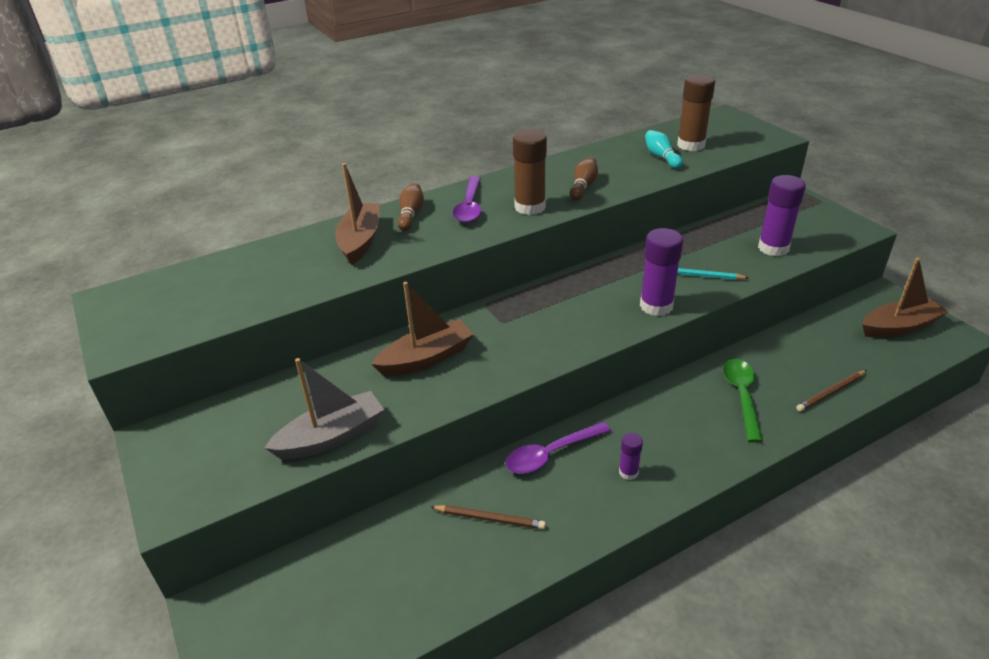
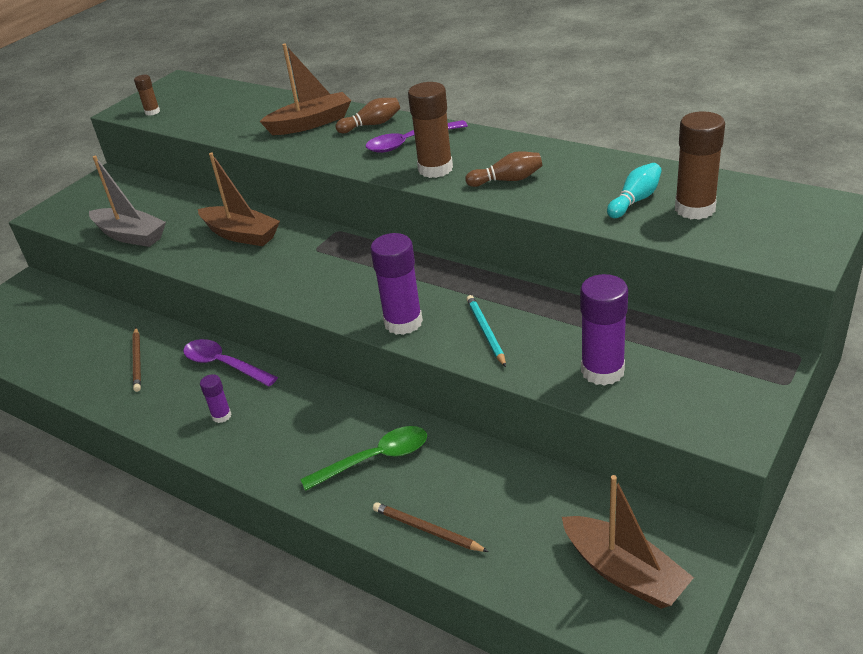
camera: 65 degrees right, 0 degrees up
(164, 328) = (152, 112): none -> brown glue stick

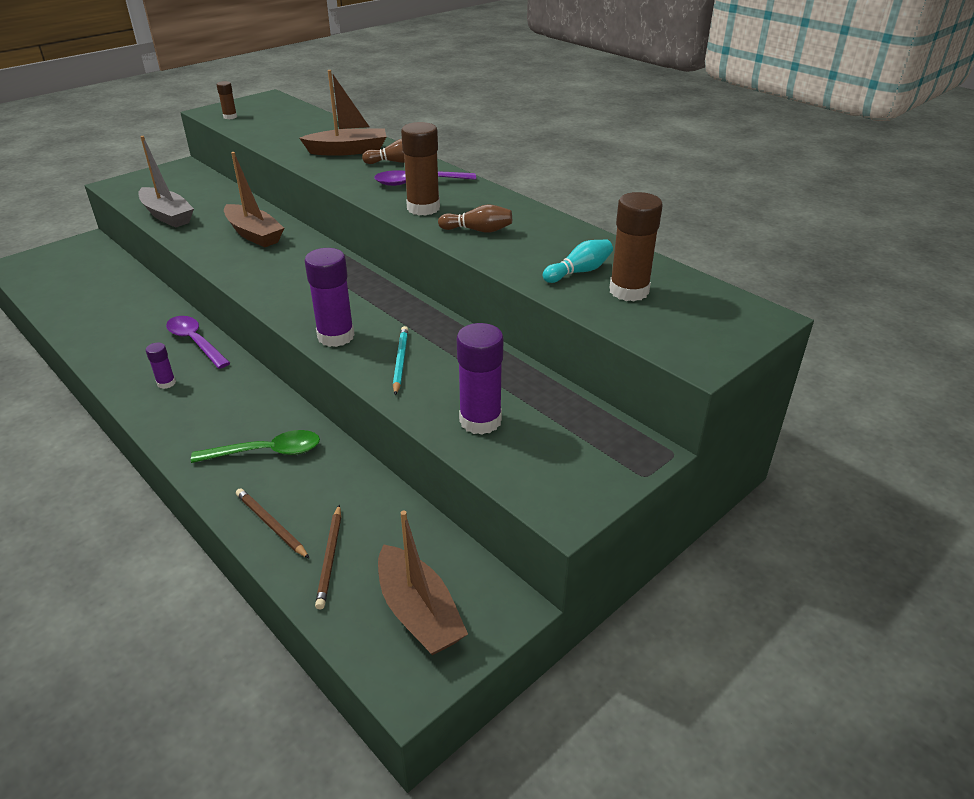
camera: 10 degrees right, 0 degrees up
(137, 361) = (130, 322): brown pencil -> brown pencil (330, 558)

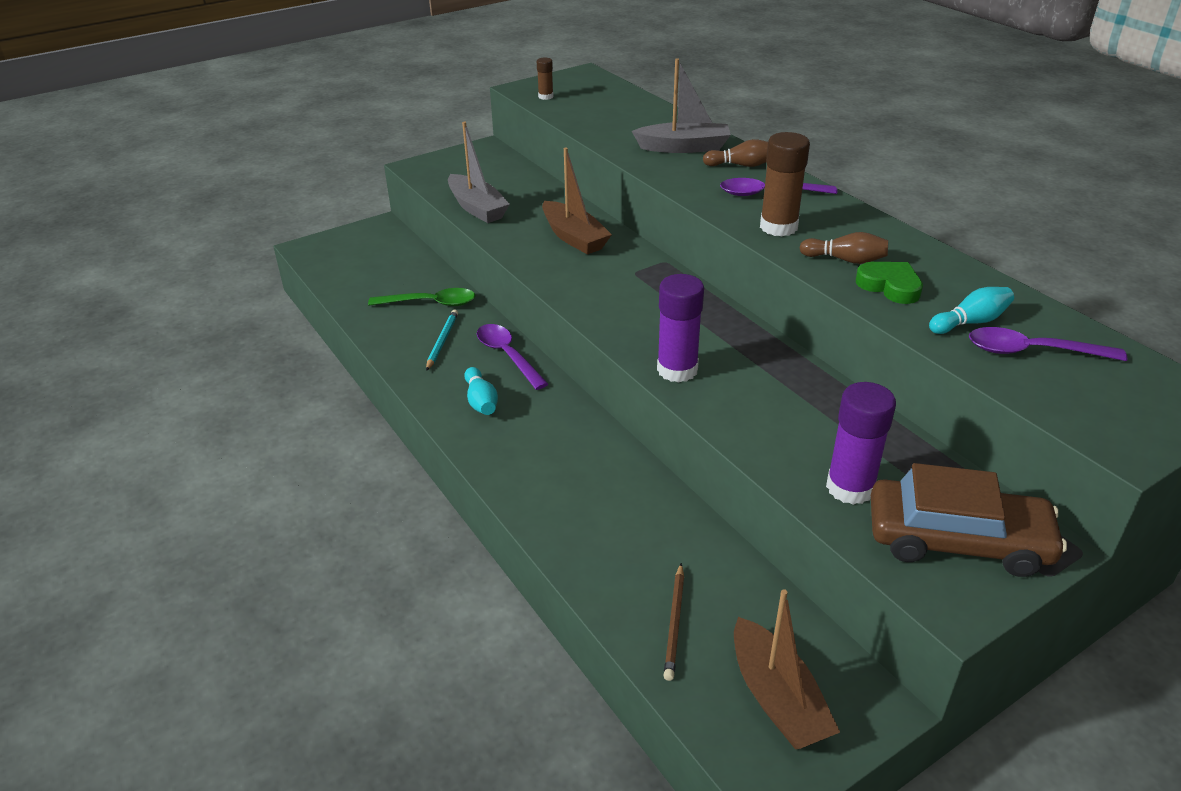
camera: 10 degrees right, 0 degrees up
(166, 383) = (481, 401): purple glue stick -> turquoise bowling pin
(266, 452) = (595, 493): green spoon -> green spoon (430, 303)
(271, 525) = (607, 577): brown pencil -> none
(348, 151) = (683, 147): brown boat -> grey boat
(400, 361) = (752, 407): turquoise pencil -> turquoise pencil (442, 341)
(514, 248) = (890, 286): none -> green heart
(569, 455) = (957, 540): none -> brown car
(629, 291) = (1033, 351): brown glue stick -> purple spoon

